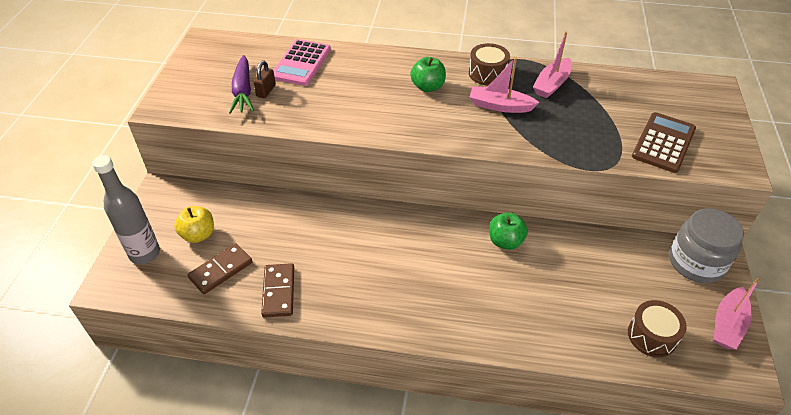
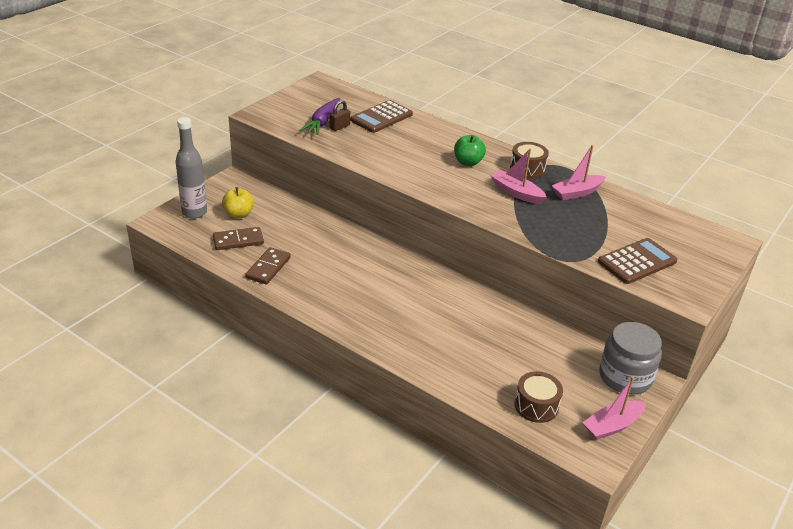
camera: 25 degrees right, 10 degrees down
(301, 63) = (381, 117): pink calculator -> brown calculator
(505, 241) = (468, 302): green apple -> none

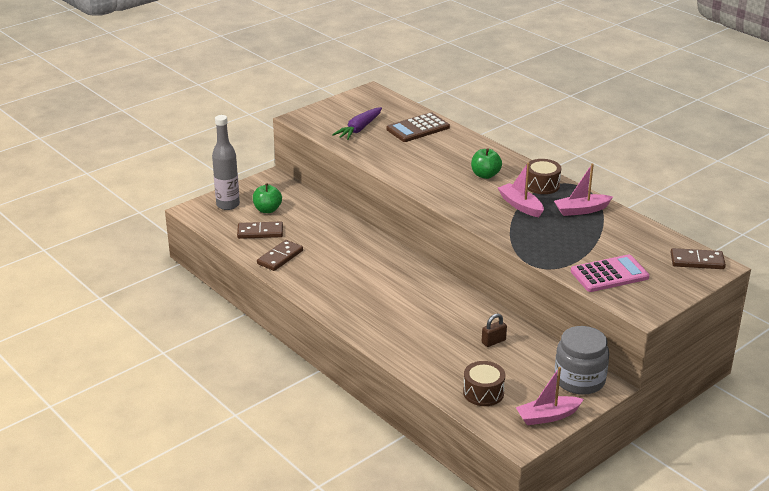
camera: 15 degrees right, 5 degrees down
(238, 214) = (267, 210): yellow apple -> green apple
(339, 127) = (373, 134): brown padlock -> brown padlock (493, 341)
(637, 262) = (609, 274): brown calculator -> pink calculator
(711, 238) = (697, 261): none -> brown domino

